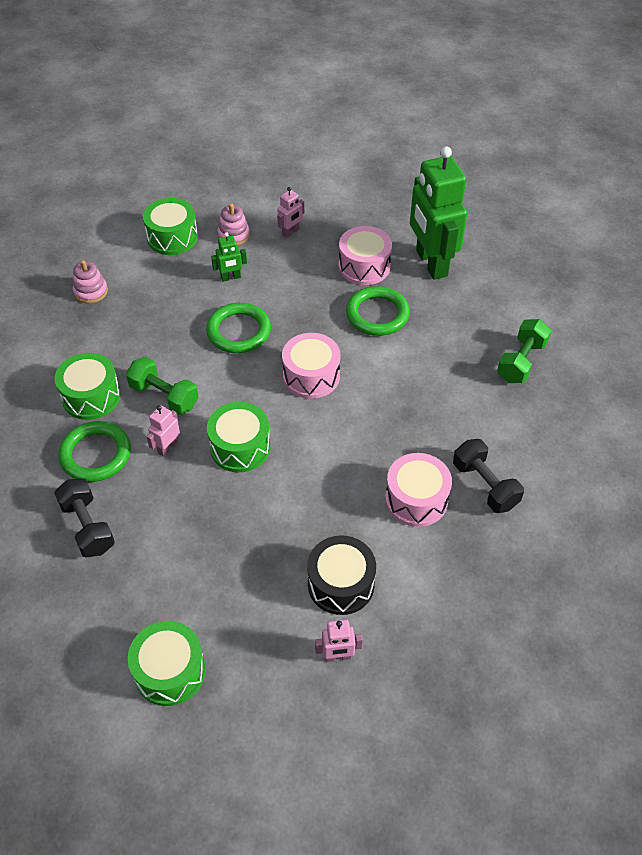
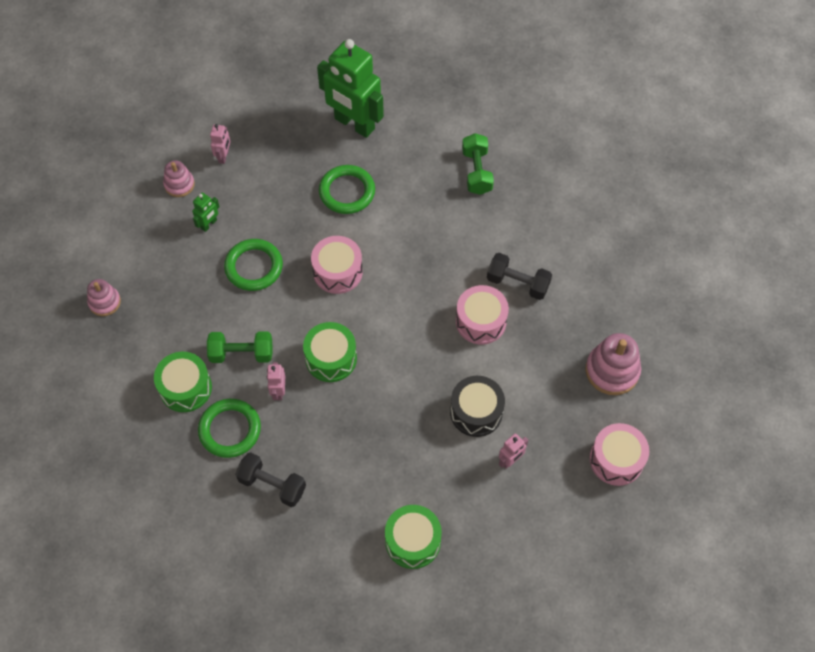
camera: 35 degrees left, 10 degrees up
(172, 237) = (130, 215): green drum -> none
(364, 266) = (305, 155): pink drum -> pink drum (616, 460)
(525, 635) = (612, 371): none -> pink stacking toy

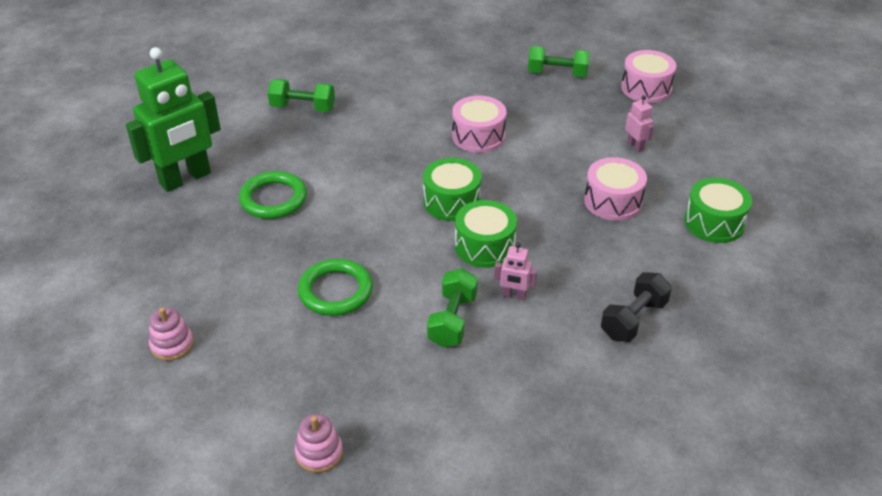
camera: 75 degrees left, 20 degrees down
(185, 388) = (483, 381): green drum -> green drum (452, 202)
(209, 224) = (251, 324): green robot -> none
(224, 156) = (156, 294): pink robot -> none
(230, 430) = (553, 346): green ring -> none
(337, 272) = (375, 223): pink drum -> pink drum (613, 201)
(476, 412) = (578, 157): black drum -> none
(518, 283) = (444, 107): black dumbbell -> none
(612, 371) = (557, 74): pink stacking toy -> green dumbbell

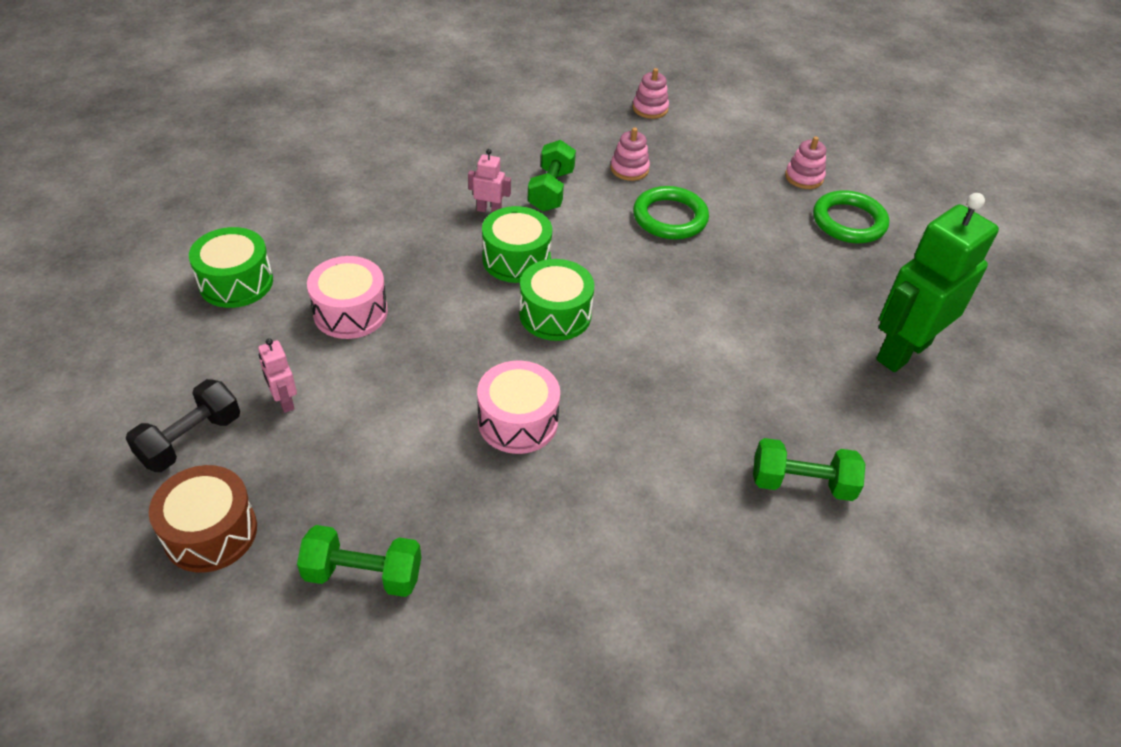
camera: 175 degrees right, 5 degrees up
(273, 199) = (777, 321): green ring -> green ring (849, 221)
(365, 351) = (629, 169): none -> pink stacking toy
(633, 319) = (374, 187): black dumbbell -> black dumbbell (190, 440)
(646, 88) = (210, 532): pink drum -> brown drum

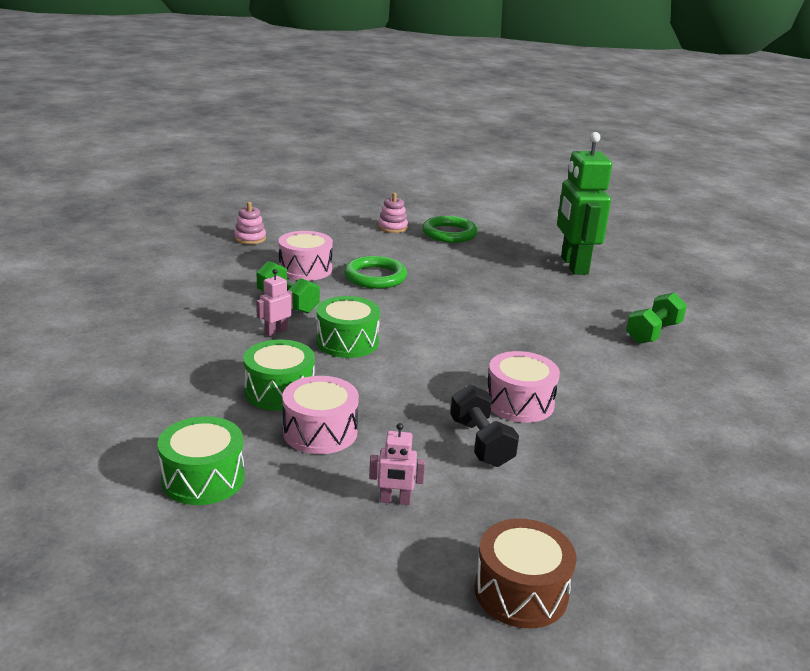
camera: 55 degrees left, 20 degrees down
(190, 440) = (393, 570): black dumbbell -> black dumbbell (481, 443)
(363, 574) = (622, 522): green dumbbell -> none
(555, 314) = (425, 350): green drum -> green drum (279, 391)
(629, 169) = (305, 269): pink stacking toy -> pink drum

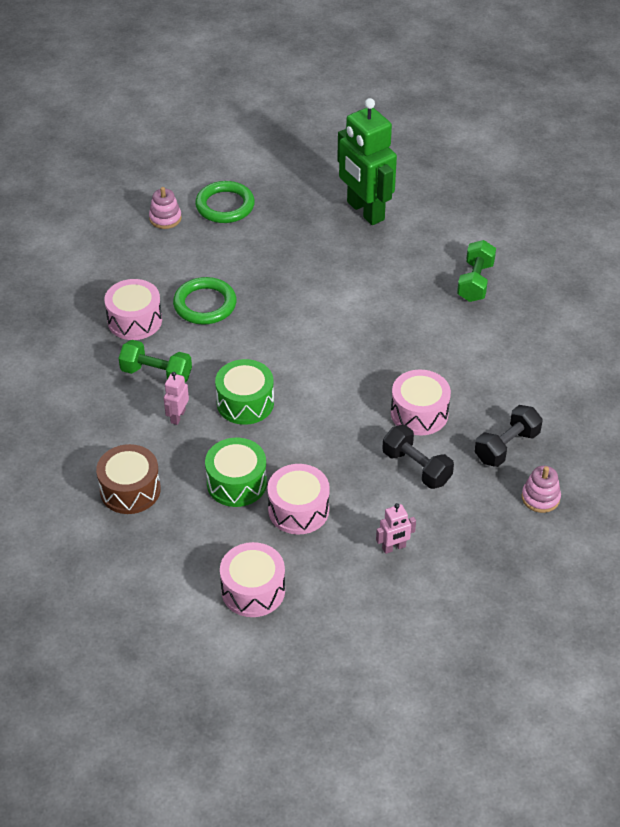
camera: 25 degrees left, 20 degrees up
(203, 478) = (253, 590): green drum -> pink drum
(250, 238) = (44, 295): pink stacking toy -> pink stacking toy (540, 498)
(521, 592) = (513, 581): brown drum -> brown drum (130, 490)
(603, 461) = (506, 447): none -> black dumbbell

